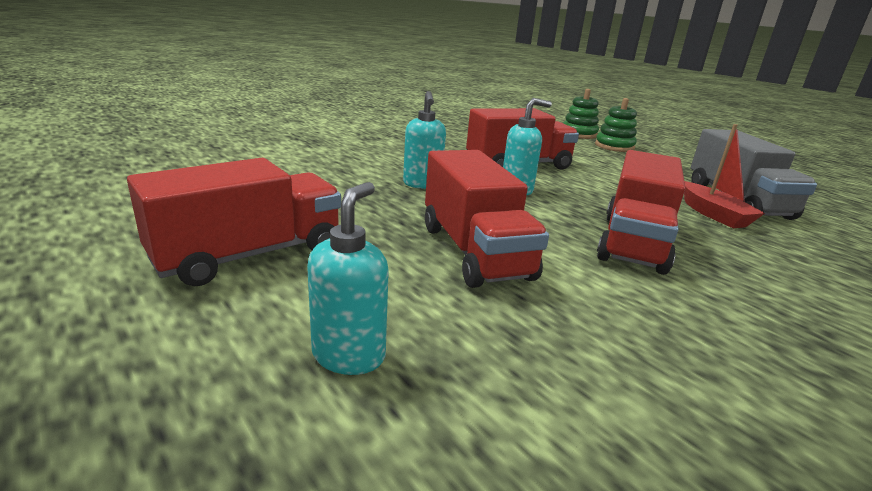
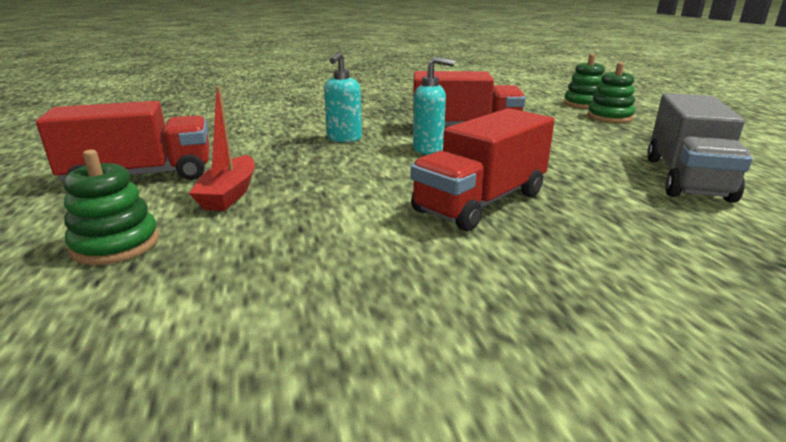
camera: 25 degrees right, 0 degrees up
(349, 355) = (116, 244): turquoise soap dispenser -> green stacking toy
(474, 251) = (311, 192): red truck -> none
(713, 214) = (627, 188): red boat -> red boat (229, 194)

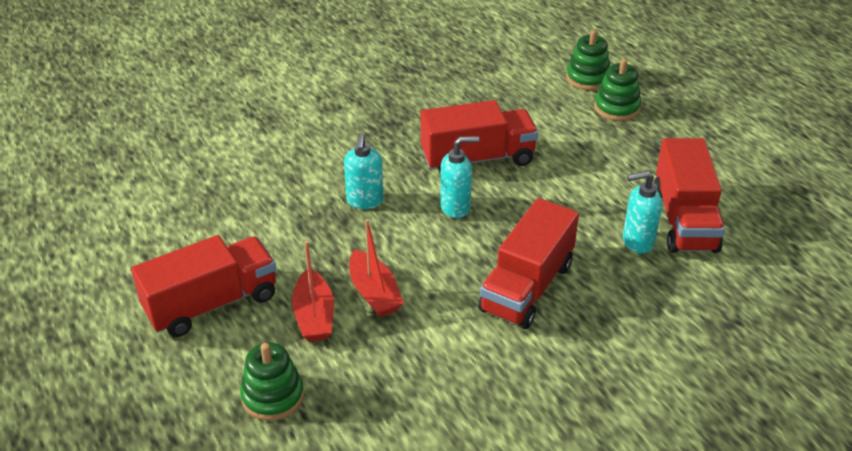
camera: 15 degrees left, 15 degrees up
(306, 187) = (374, 293): none -> red boat
(626, 186) = (637, 242): none -> turquoise soap dispenser
(686, 178) = (684, 220): grey truck -> red truck

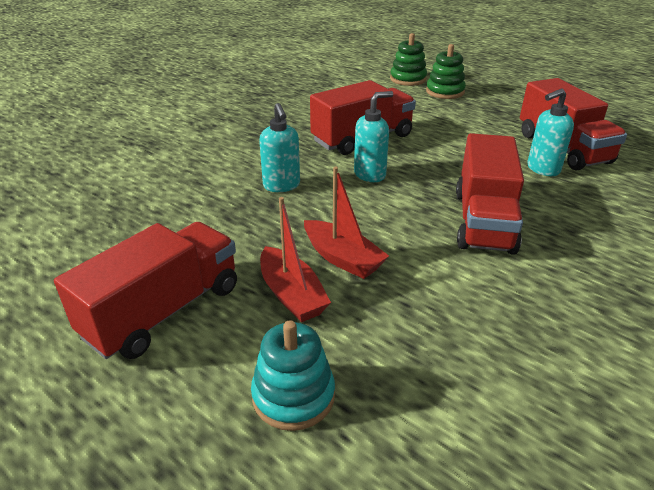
camera: 20 degrees left, 5 degrees down
(273, 396) = (293, 396): green stacking toy -> turquoise stacking toy

